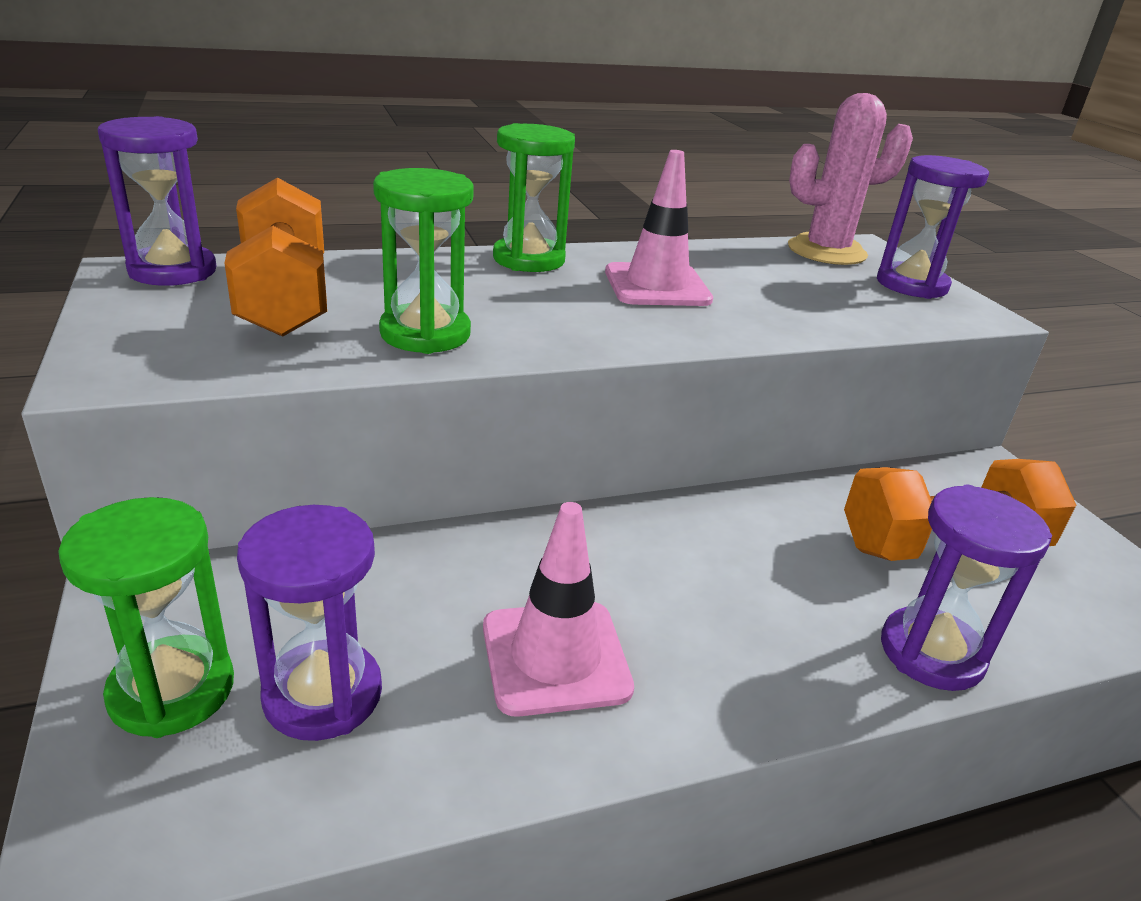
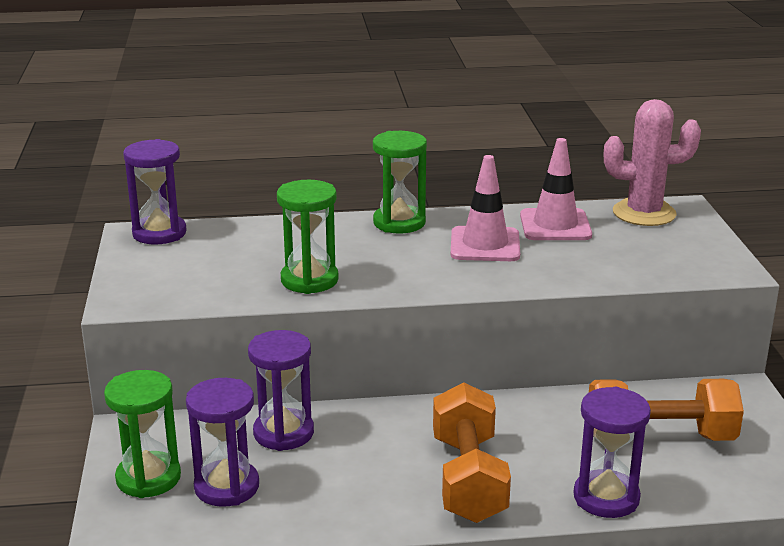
camera: 15 degrees right, 5 degrees down
(284, 298) = (226, 253): orange dumbbell -> orange dumbbell (468, 479)
(555, 657) = (362, 480): pink traffic cone -> pink traffic cone (555, 225)
(911, 285) = (694, 244): purple hourglass -> purple hourglass (283, 433)

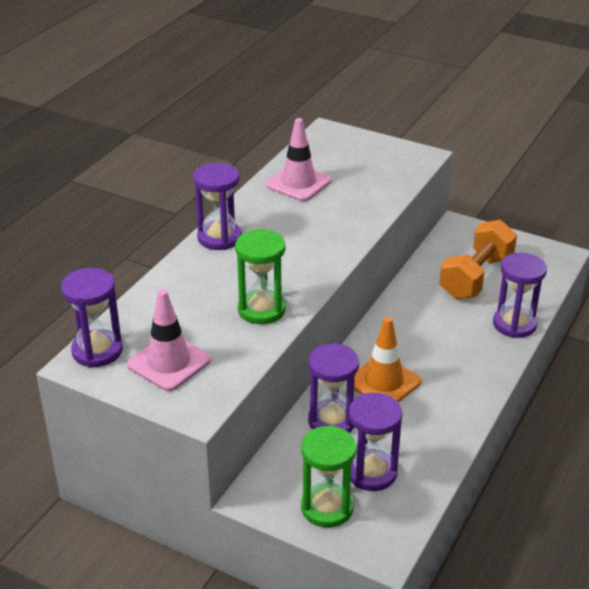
camera: 55 degrees left, 10 degrees up
(382, 442) = (383, 382): none -> orange traffic cone
(399, 223) = (219, 238): green hourglass -> purple hourglass
(468, 479) = (453, 365): orange dumbbell -> none
(485, 245) = (294, 220): pink traffic cone -> pink traffic cone (169, 363)
(644, 213) = (320, 147): pink cactus -> none

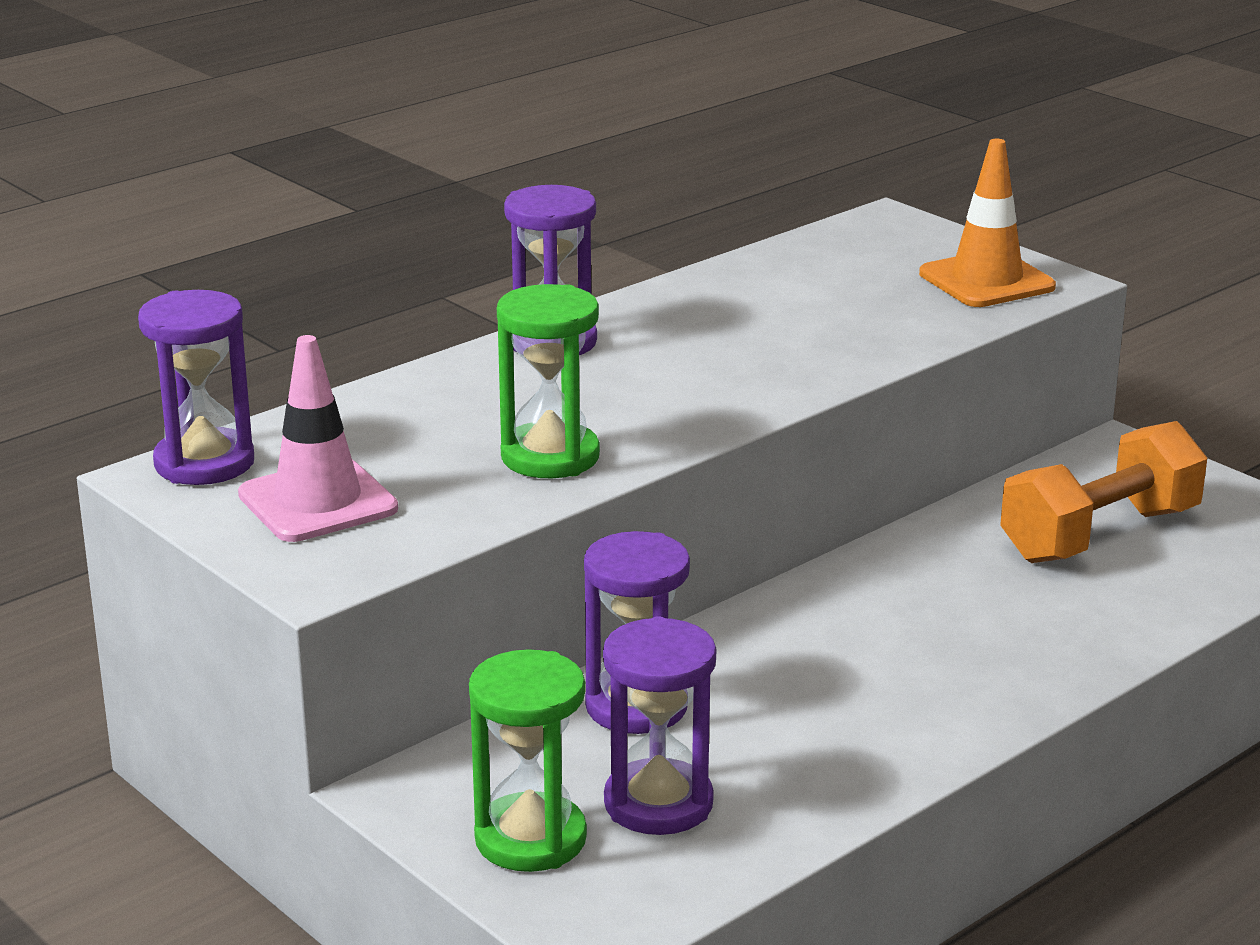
camera: 20 degrees right, 10 degrees down
(298, 183) = (768, 286): pink traffic cone -> none
(383, 382) = (784, 666): orange traffic cone -> orange traffic cone (986, 281)
(514, 324) = (1131, 626): purple hourglass -> none

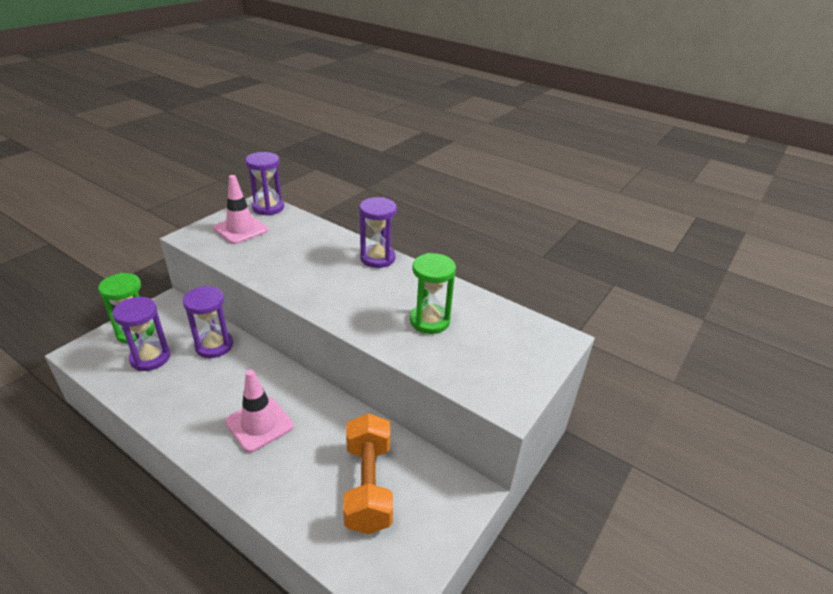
camera: 75 degrees right, 10 degrees up
(550, 457) = (276, 268): green hourglass -> green hourglass (429, 321)
(929, 643) = (259, 424): none -> pink traffic cone
(986, 281) = (496, 378): orange traffic cone -> none
(1100, 535) = (368, 485): orange dumbbell -> orange dumbbell turned 45 degrees clockwise

